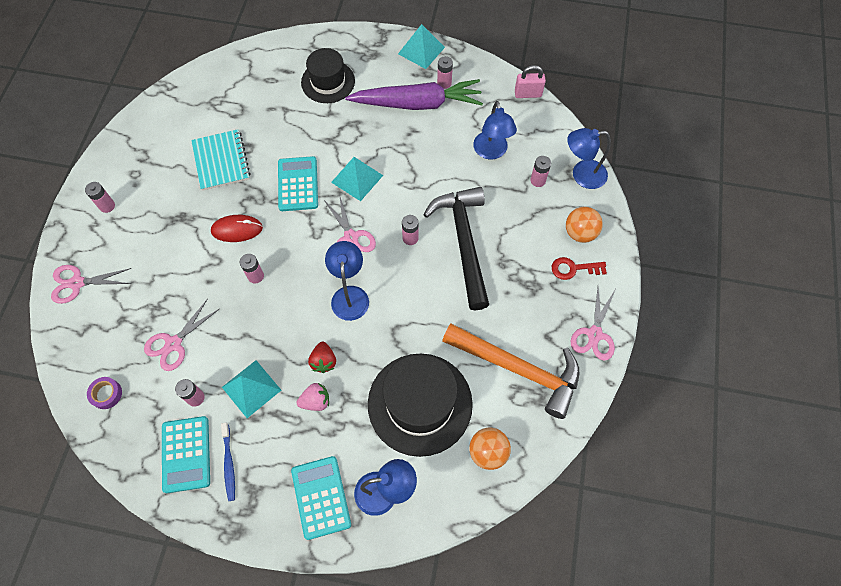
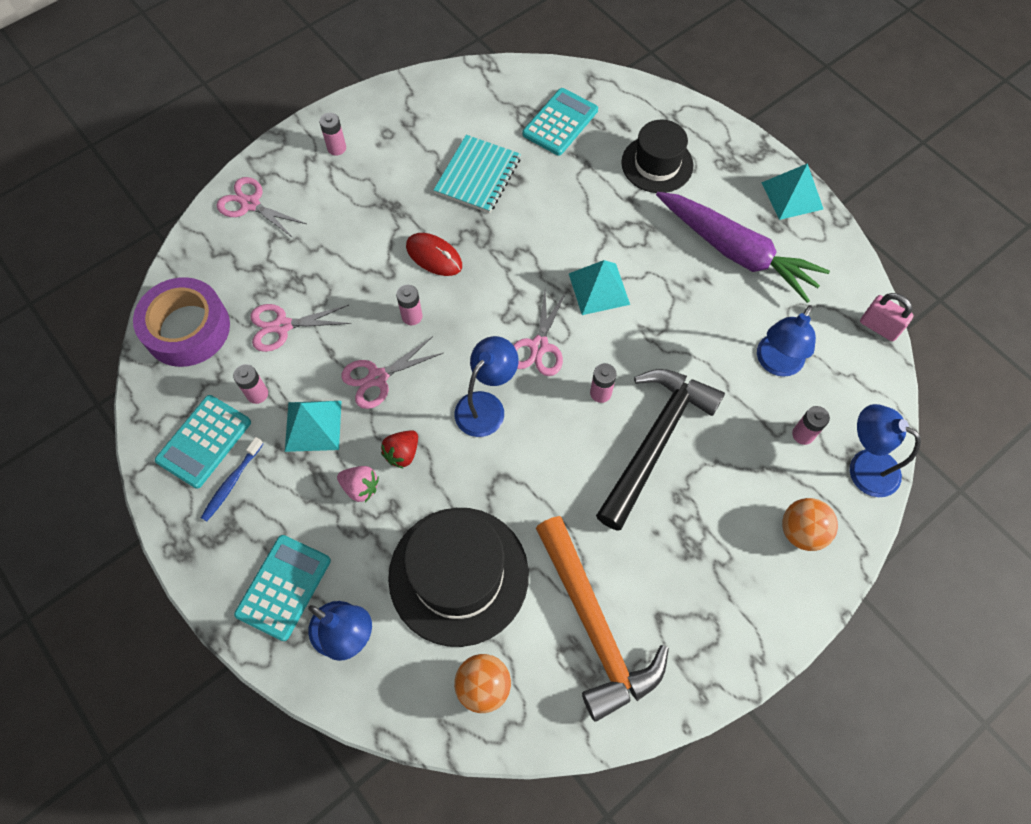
camera: 40 degrees right, 0 degrees up
(106, 394) = (187, 329): purple tape -> purple tape, size x2.34
(298, 184) = (533, 252): turquoise calculator -> turquoise calculator (560, 122)
(444, 83) = (787, 249): pink battery -> none
(573, 269) = (757, 566): red key -> none
(594, 334) = (716, 659): pink scissors -> pink scissors (377, 378)

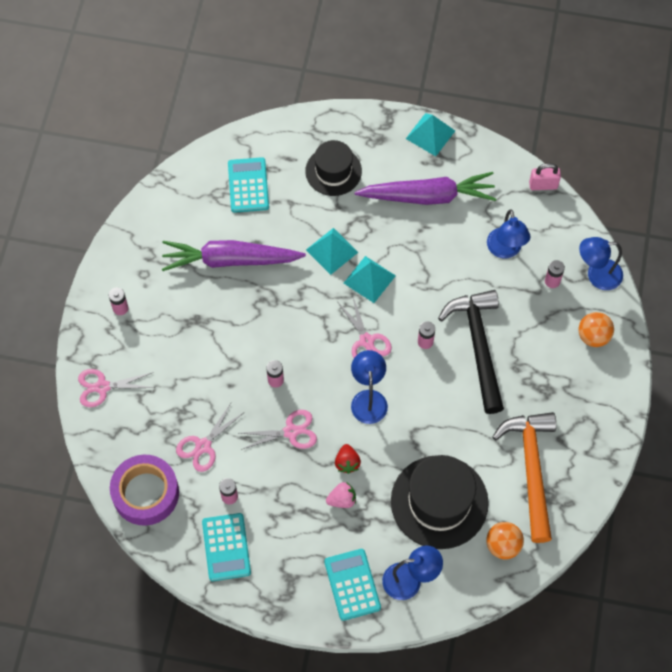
camera: 40 degrees left, 0 degrees up
(232, 482) = (266, 556): blue toothbrush -> none
(313, 425) = (281, 488): turquoise pyramid -> turquoise pyramid (332, 251)
(377, 378) = (291, 432): pink scissors -> pink scissors turned 120 degrees counterclockwise
(434, 256) = (253, 333): red mouse -> none
(478, 176) = (230, 260): turquoise notebook -> purple carrot
(594, 625) = (531, 470): orange hammer -> orange hammer turned 120 degrees counterclockwise

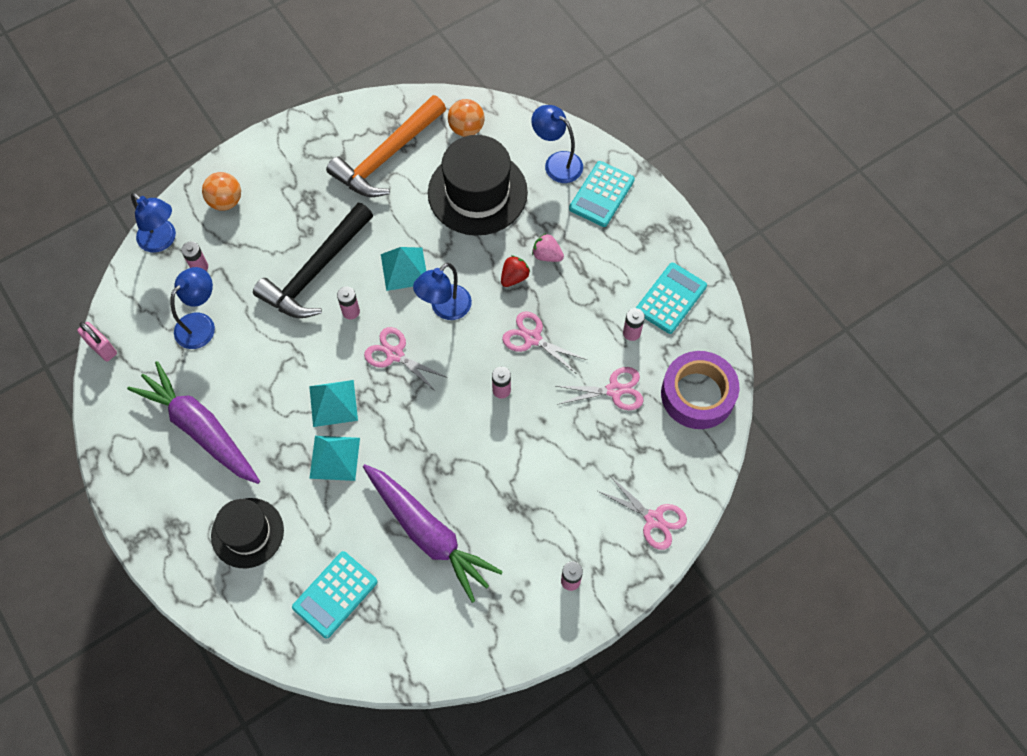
camera: 135 degrees left, 0 degrees up
(366, 341) = (395, 354): pink scissors -> pink scissors turned 75 degrees counterclockwise
(430, 134) = (127, 485): turquoise pyramid -> turquoise pyramid (404, 269)

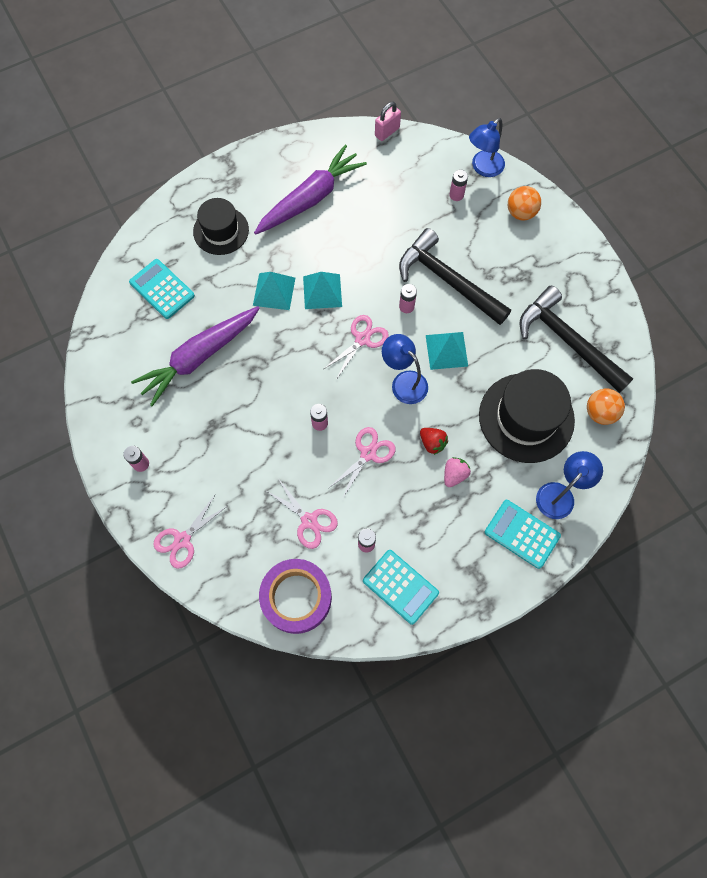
camera: 95 degrees right, 5 degrees up
(201, 324) = (403, 197): blue lamp -> none
(387, 156) = (567, 341): orange hammer -> black hammer
(614, 390) = (309, 521): pink scissors -> pink scissors turned 45 degrees counterclockwise

